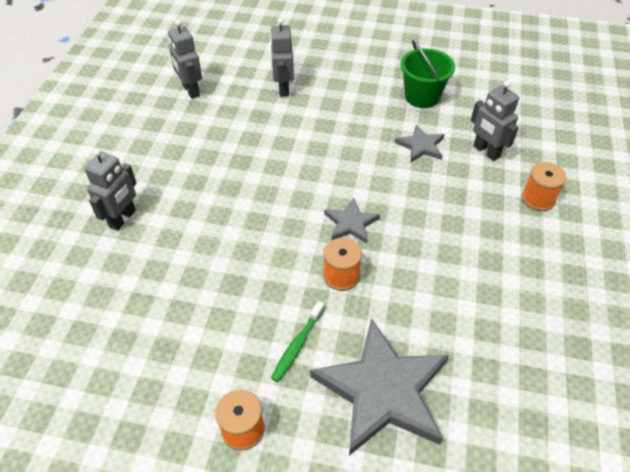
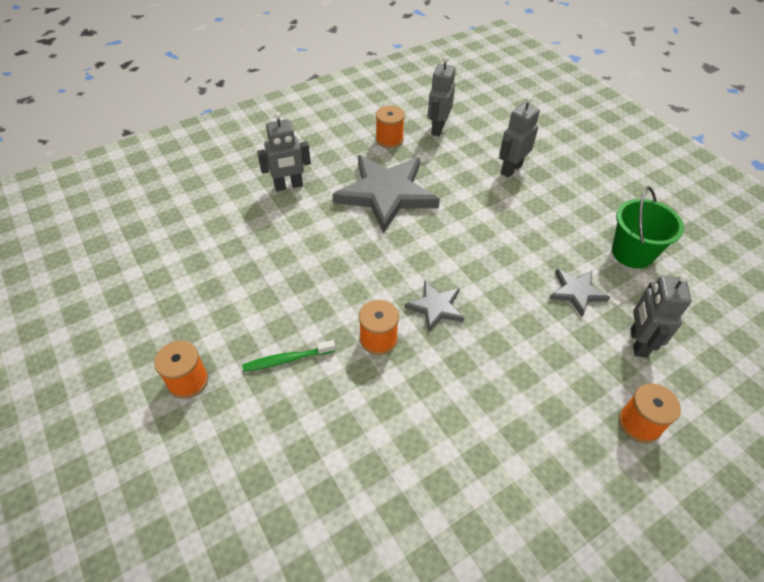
camera: 45 degrees right, 0 degrees up
(162, 124) = (389, 140): none -> orange spool
(383, 390) = (302, 447): grey star -> grey star (386, 194)

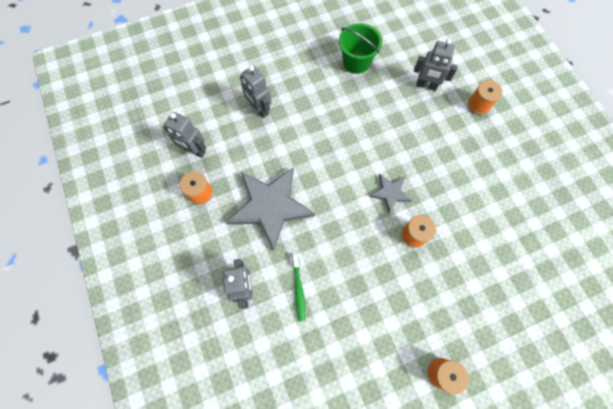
camera: 80 degrees left, 20 degrees up
(287, 359) = (427, 299): green toothbrush -> green toothbrush (298, 289)
(576, 292) = (385, 105): grey star -> none

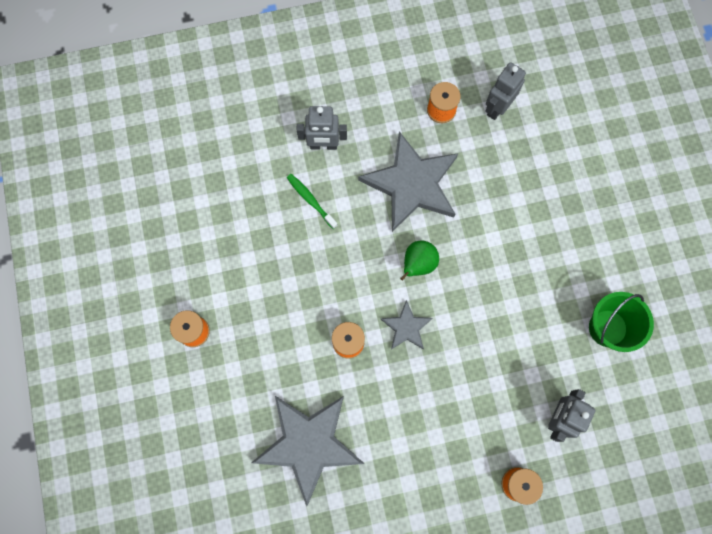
camera: 100 degrees right, 5 degrees up
(259, 109) = (546, 189): grey robot -> none
(298, 289) = (310, 200): green toothbrush -> green toothbrush turned 45 degrees clockwise
(337, 192) = (418, 264): none -> green pear
(501, 251) = (309, 444): none -> grey star

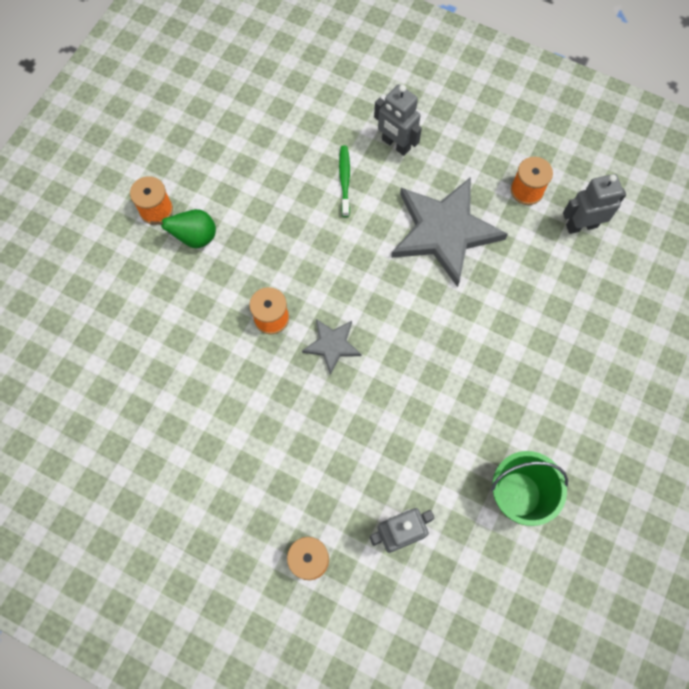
camera: 40 degrees right, 5 degrees down
(309, 444) = (164, 372): grey star -> none
(418, 264) = (390, 301): green pear -> green pear (195, 238)

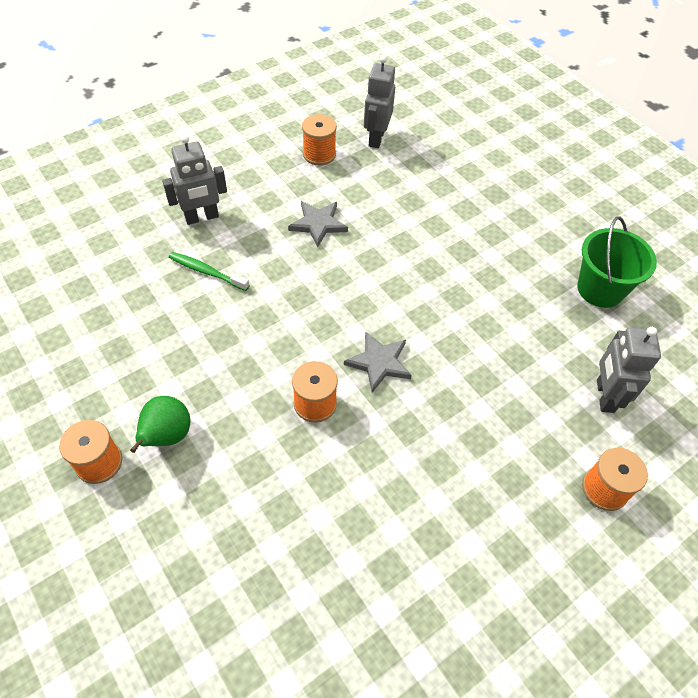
camera: 65 degrees left, 15 degrees down
(444, 231) = (318, 224): grey star -> grey star, size x0.48

